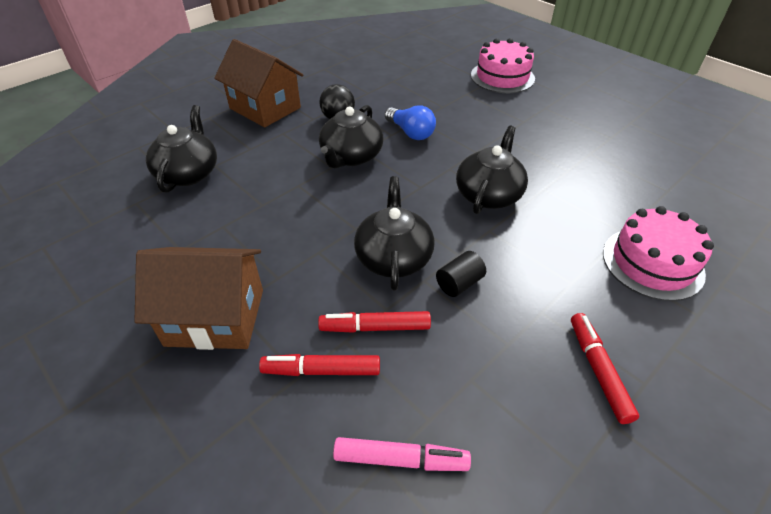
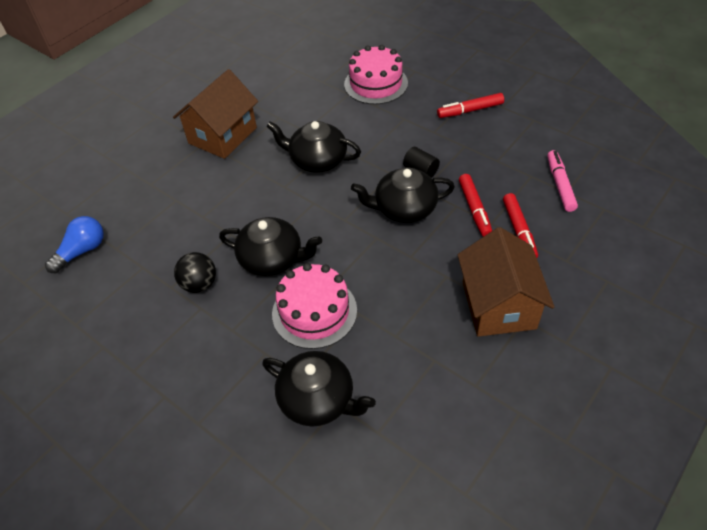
camera: 95 degrees left, 5 degrees up
(188, 173) = (318, 400): black teapot -> black teapot turned 150 degrees counterclockwise
(265, 108) = (176, 364): brown house -> brown house (222, 135)
(411, 133) = (227, 219): blue light bulb -> blue light bulb (82, 251)
(502, 77) = (116, 159): pink cake -> pink cake (314, 312)

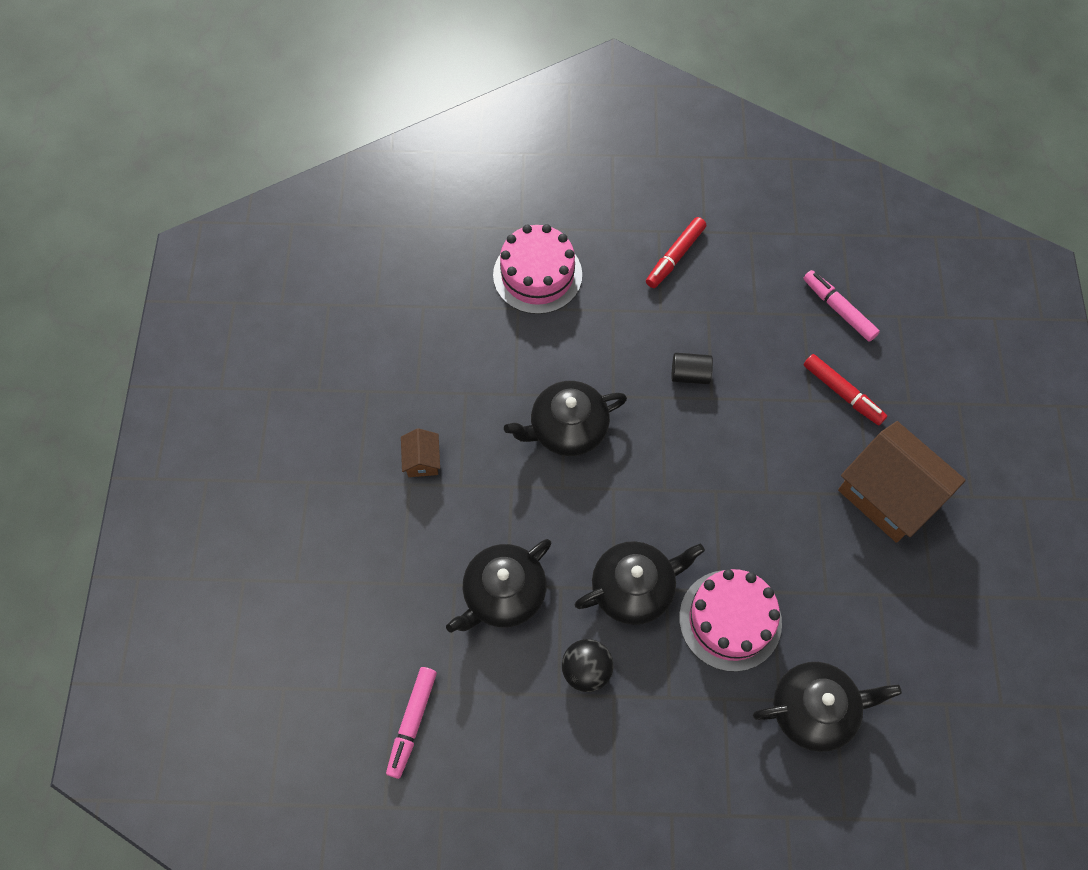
camera: 40 degrees left, 15 degrees up
(82, 251) = (412, 722): blue light bulb -> pink marker
(222, 135) = (422, 460): brown house -> brown house, size x0.45
(404, 209) = (713, 436): black teapot -> black teapot (503, 594)
(474, 209) = (781, 392): red marker -> none

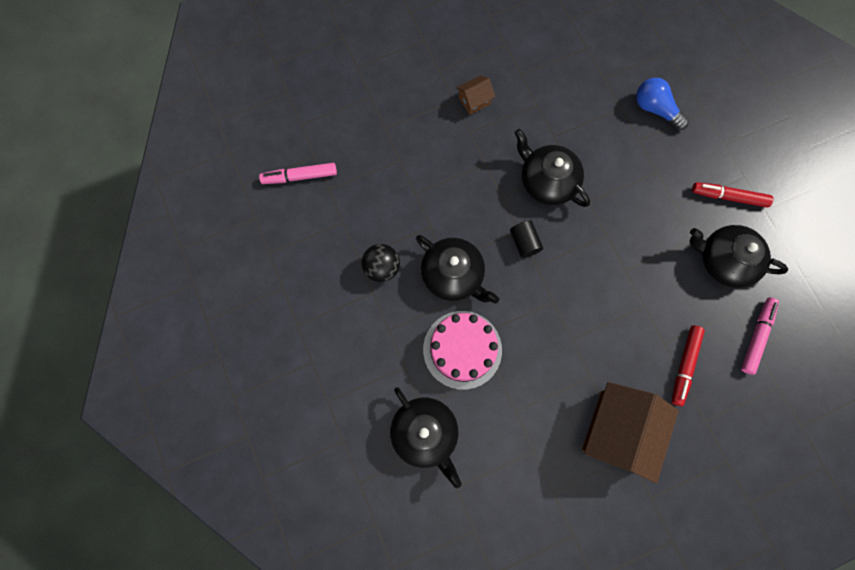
camera: 65 degrees right, 10 degrees up
(503, 594) = (408, 192): black teapot -> black teapot (723, 260)
(537, 275) = (655, 109): pink cake -> blue light bulb
(690, 374) = (636, 247): black cylinder -> black cylinder (524, 242)

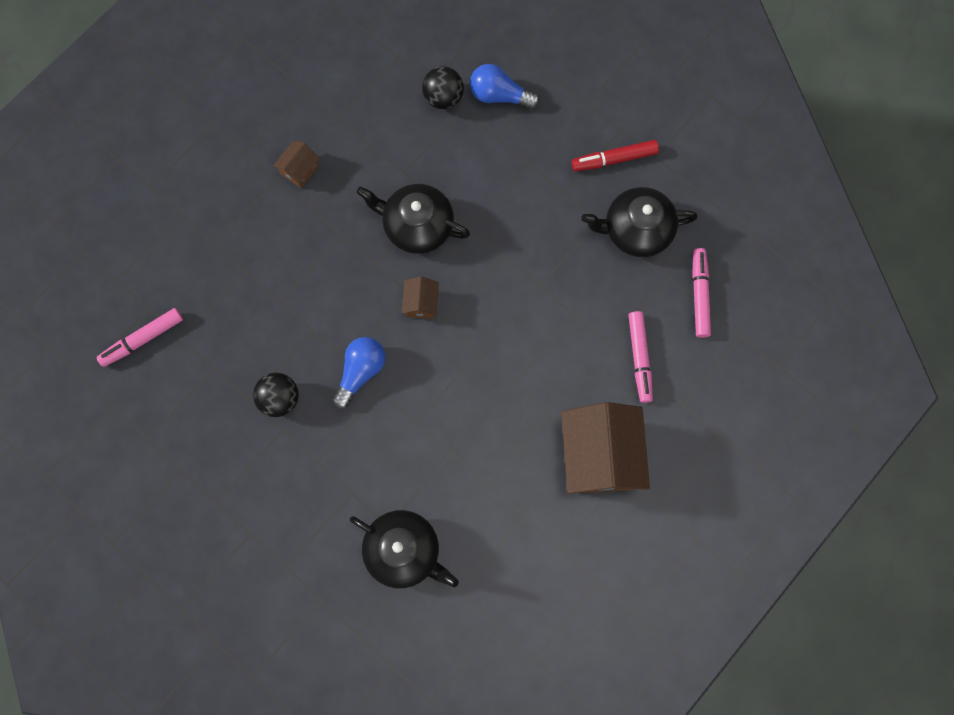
camera: 25 degrees left, 0 degrees up
(453, 275) = (360, 372): black teapot -> blue light bulb
(462, 349) = (404, 446): pink cake -> none
(524, 242) = (421, 303): black cylinder -> brown house
(610, 92) = (443, 97): none -> black ball
(684, 365) = (639, 358): red marker -> pink marker

